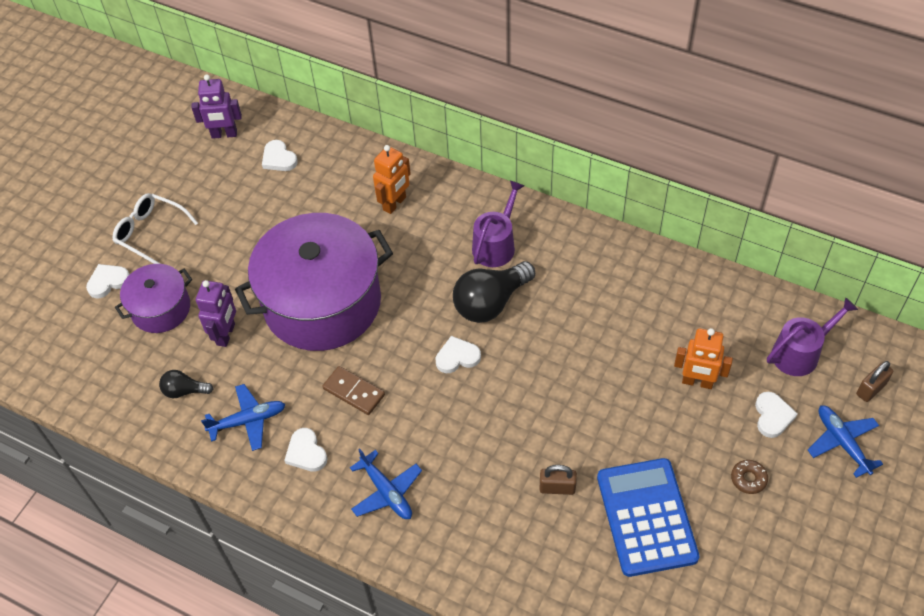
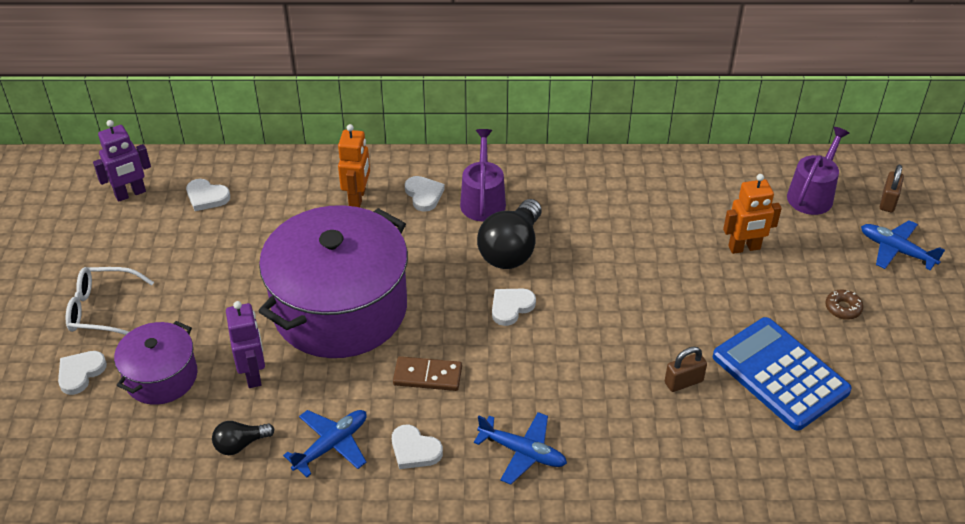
camera: 30 degrees left, 10 degrees down
(772, 416) = (826, 251): white heart -> white heart (424, 195)

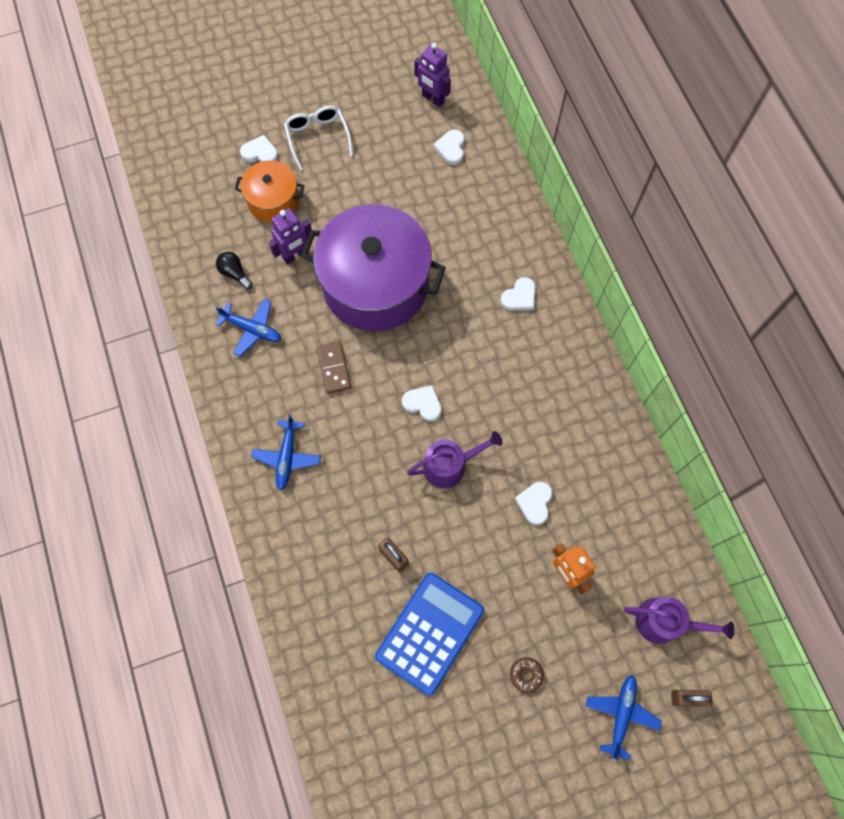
camera: 70 degrees right, 25 degrees up
(161, 377) = (273, 201): purple pot -> orange pot
(357, 198) = (495, 250): orange robot -> none
(414, 450) = (265, 384): white heart -> white heart (534, 503)
(483, 200) = (532, 343): purple watering can -> purple watering can (450, 465)
(511, 250) = (485, 384): black light bulb -> none

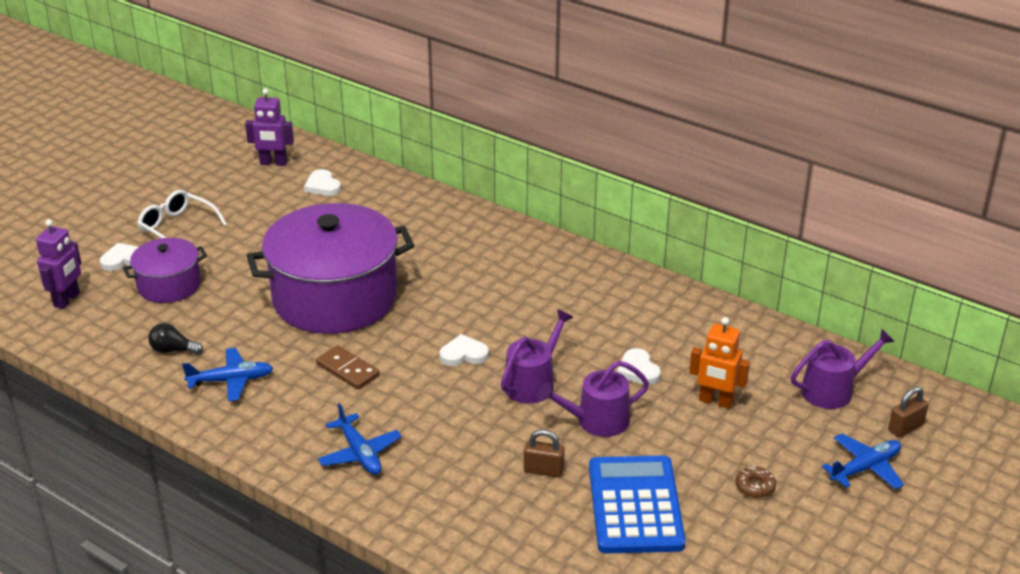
camera: 35 degrees left, 35 degrees down
(273, 201) = (169, 285): orange pot -> purple pot
(295, 255) = (229, 311): purple robot -> purple robot (67, 300)
(465, 534) = (596, 421): none -> purple watering can
(519, 297) = (484, 249): white heart -> none
(621, 714) = (865, 468): blue plane -> blue plane turned 75 degrees clockwise

